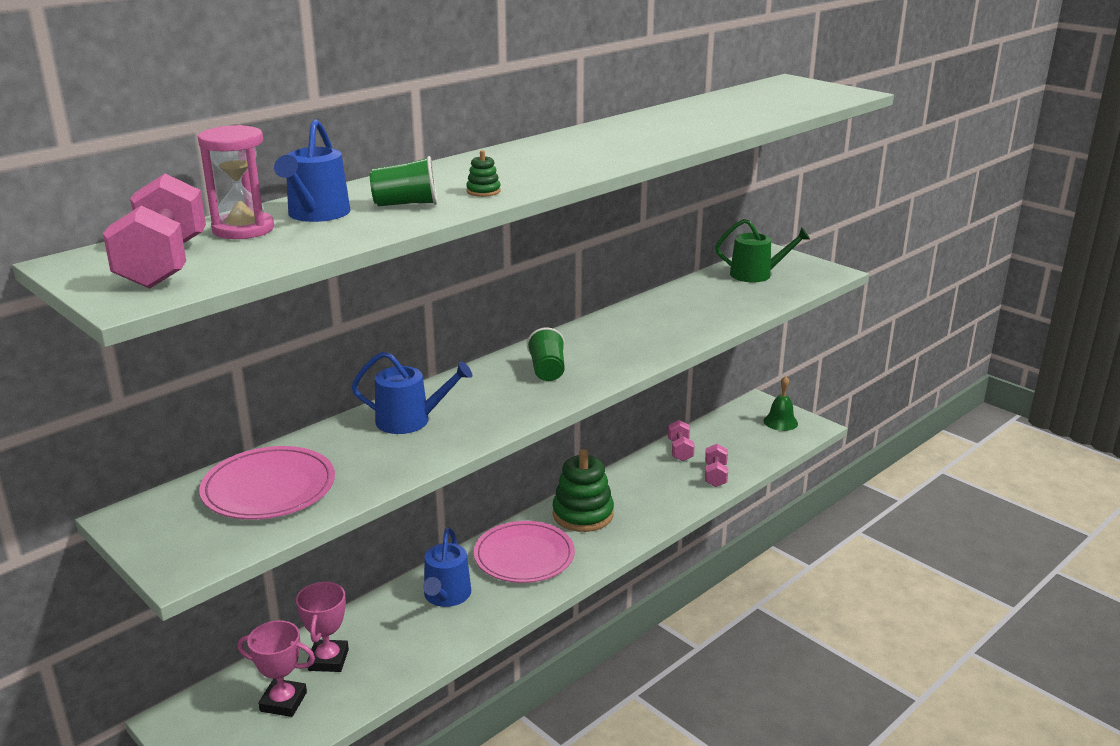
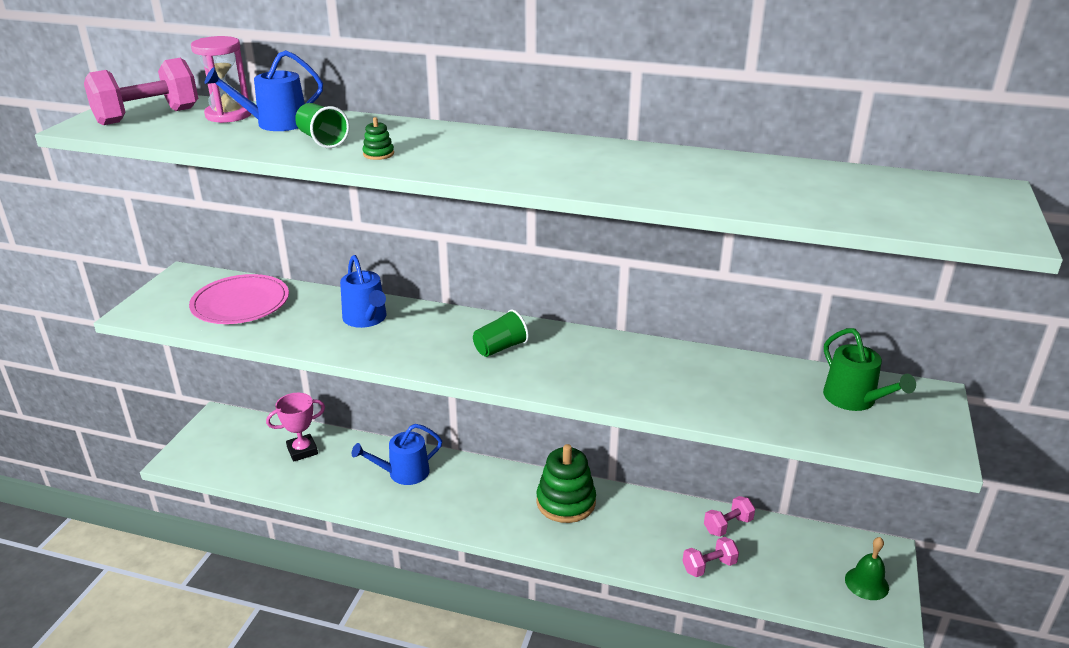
camera: 60 degrees right, 5 degrees up
(283, 702) = (252, 451): pink trophy -> none
(524, 556) = (482, 492): pink plate -> none

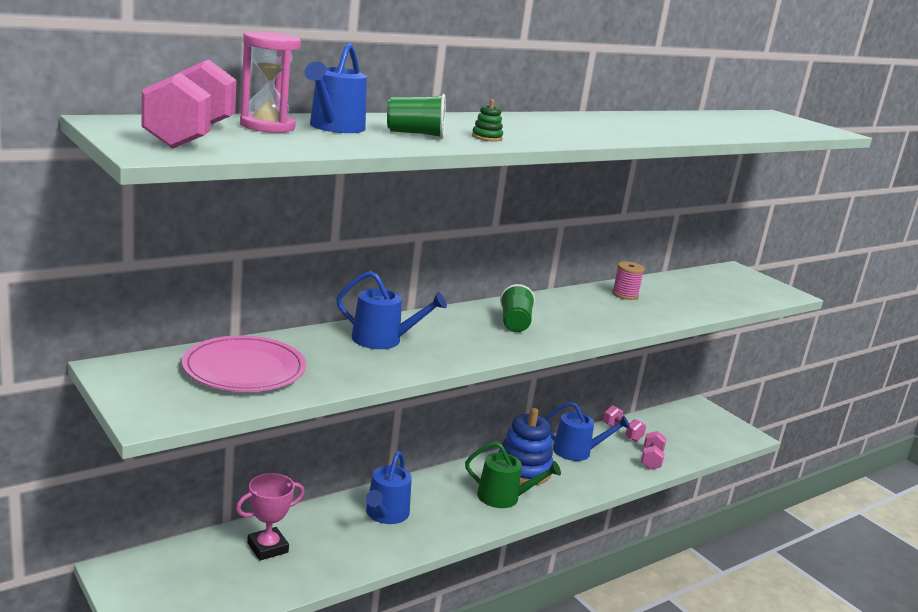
camera: 55 degrees left, 10 degrees down
(302, 450) = (267, 548): pink trophy -> pink trophy turned 45 degrees clockwise
(566, 502) = (523, 469): green stacking toy -> blue stacking toy
(645, 515) = (577, 451): none -> blue watering can
(687, 366) = (625, 295): none -> pink spool
(727, 525) = (622, 433): pink dumbbell -> pink dumbbell turned 45 degrees counterclockwise
(854, 399) = (718, 283): green watering can -> green watering can (503, 497)
(866, 583) = (718, 426): green bell -> none

